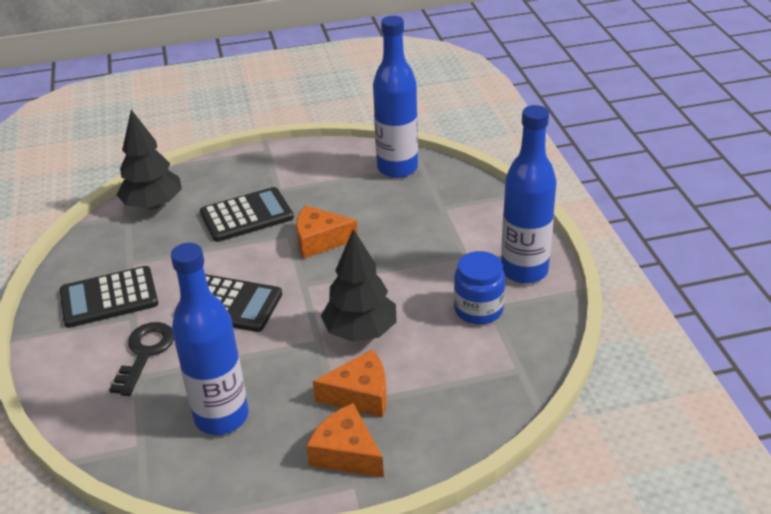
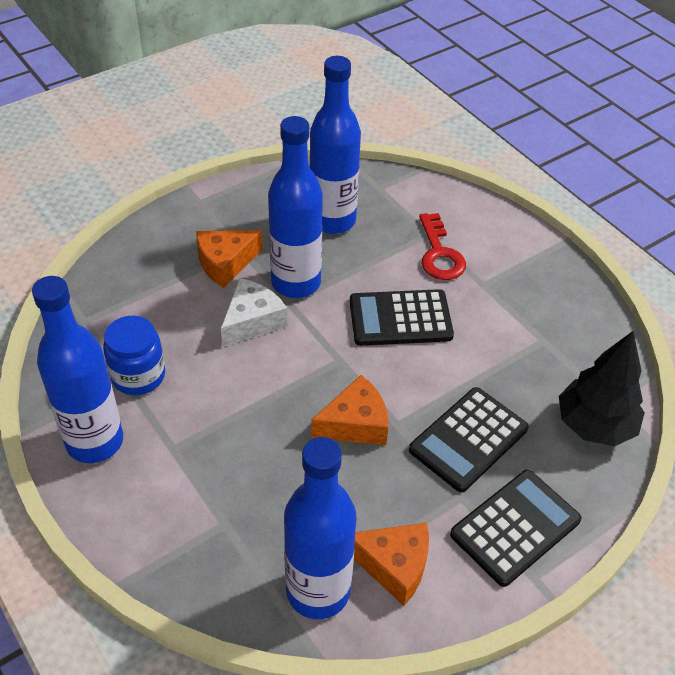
camera: 155 degrees right, 10 degrees up
(109, 298) = (523, 296): black calculator -> black calculator (515, 527)
(145, 353) = (439, 254): black key -> red key
(301, 357) = (296, 283): none -> blue bottle
(346, 453) = (216, 218): orange cheese -> orange cheese (394, 565)
(360, 332) = (252, 321): black tree -> white cheese

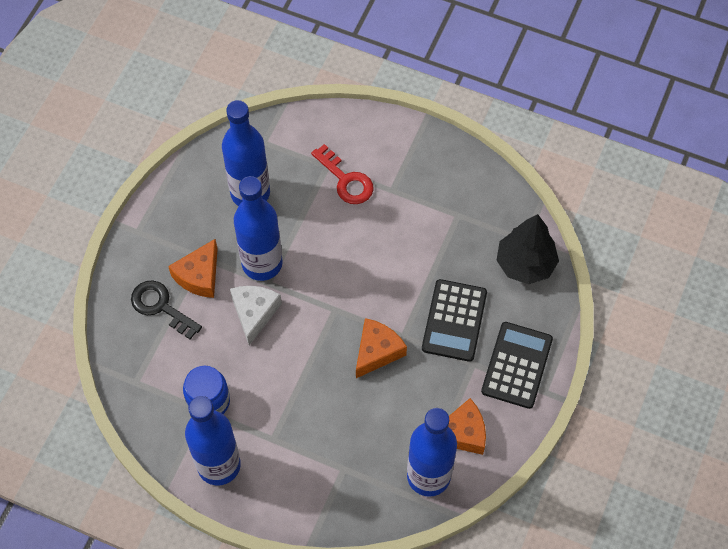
camera: 30 degrees left, 15 degrees up
(166, 270) = (161, 307): none -> black key
(400, 318) = (354, 252): black calculator -> none

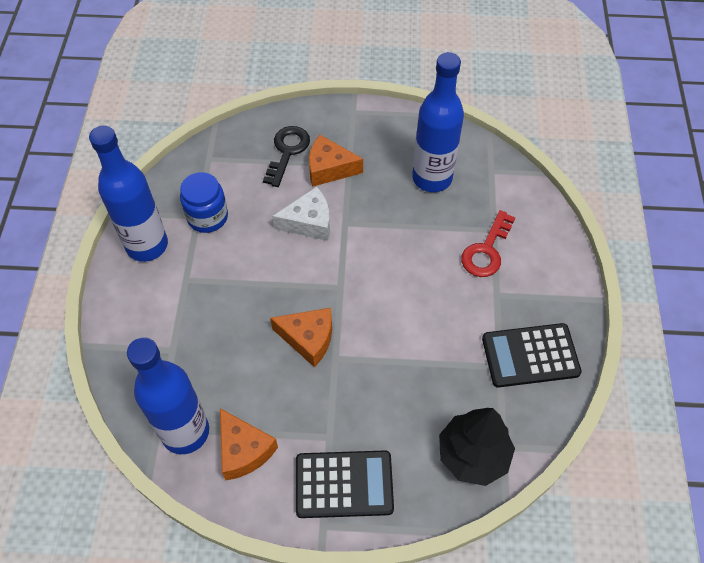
camera: 70 degrees right, 5 degrees down
(262, 263) = (363, 211): blue bottle -> none
(454, 320) = (372, 401): black calculator -> black calculator (530, 355)

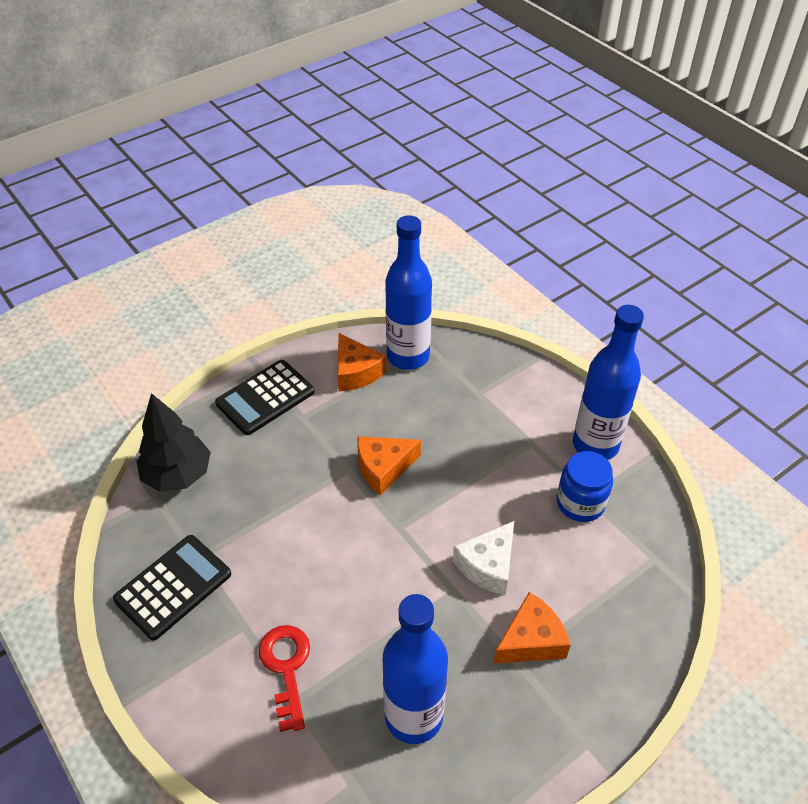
camera: 140 degrees right, 10 degrees down
(244, 450) = (356, 372): orange cheese -> orange cheese turned 135 degrees counterclockwise
(287, 152) = (593, 626): black key -> none

